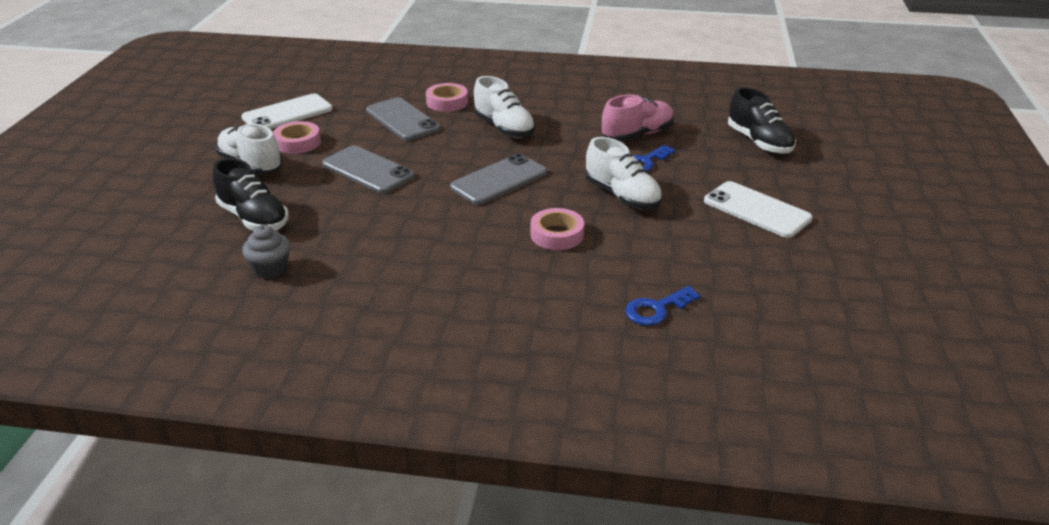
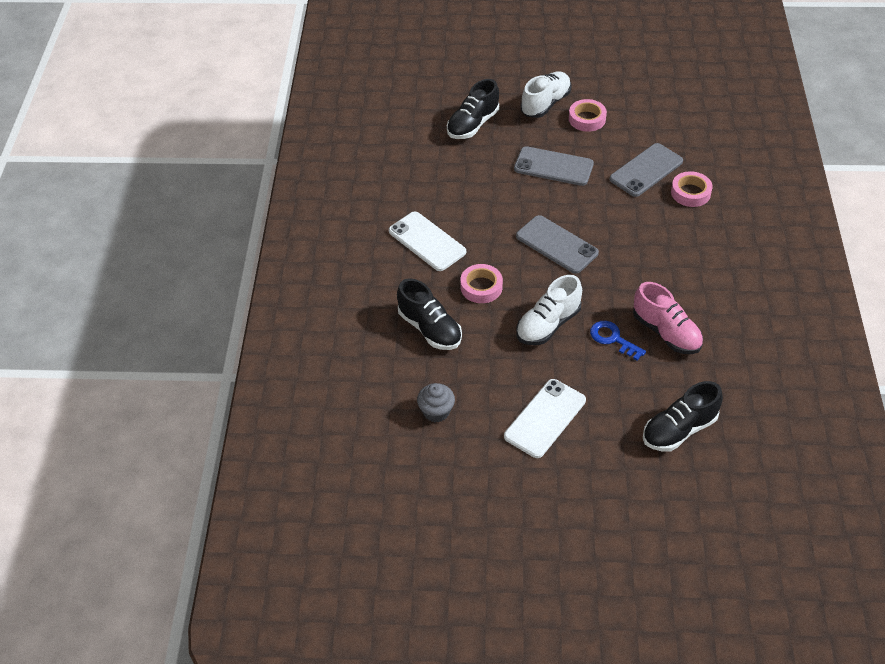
camera: 85 degrees right, 15 degrees up
(270, 269) = (414, 148): grey cupcake -> grey cupcake (436, 411)
(287, 113) = (635, 101): white phone -> white phone (427, 241)
(368, 170) = (553, 167): grey phone -> grey phone turned 75 degrees clockwise
(504, 128) = (650, 237): white shoe -> none
(623, 278) = (429, 329): none -> black shoe
(656, 309) = (394, 349): blue key -> none

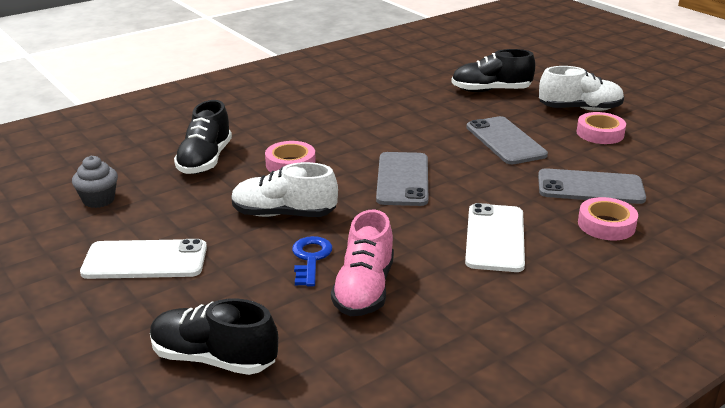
camera: 50 degrees right, 20 degrees down
(427, 241) = (314, 122): white phone -> white phone (495, 238)

